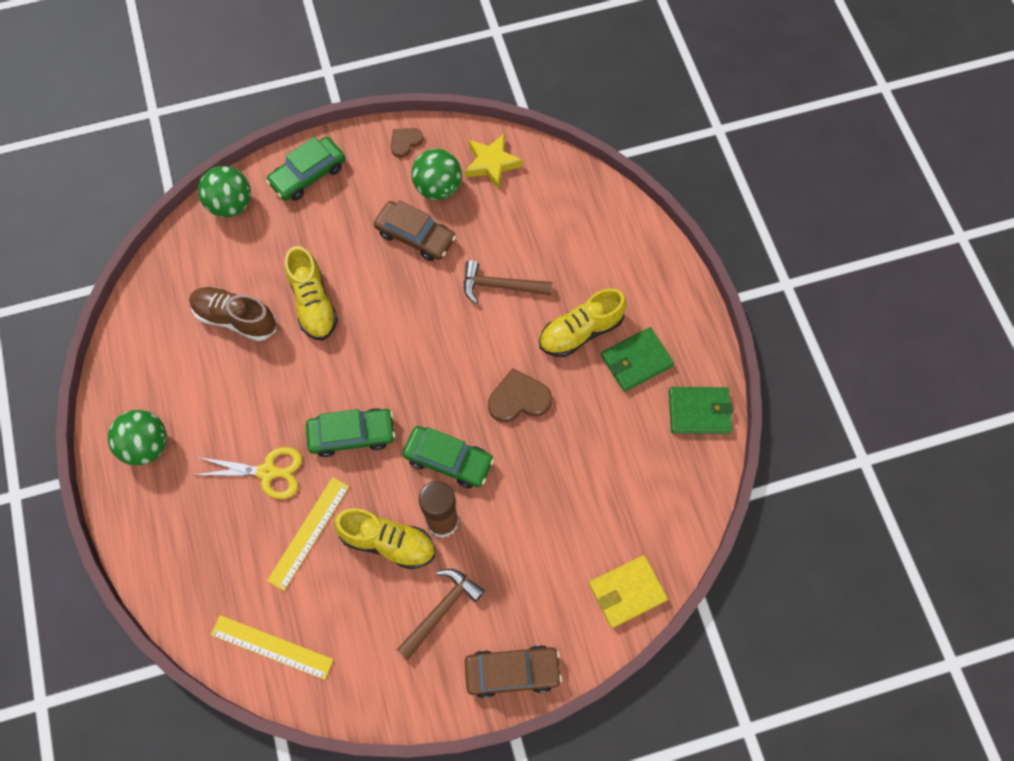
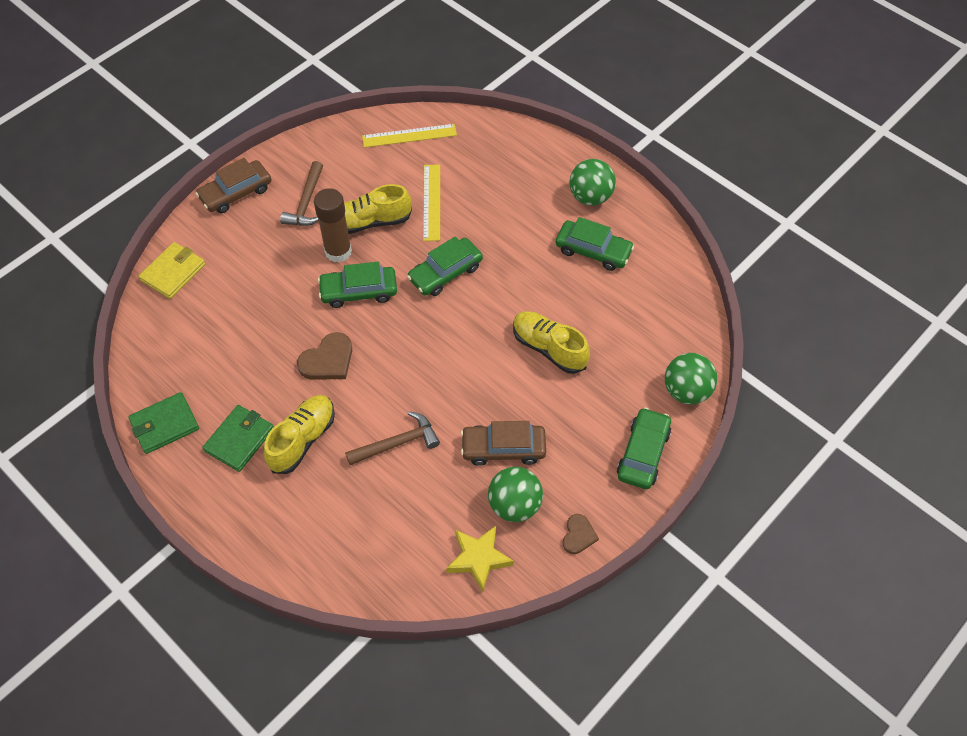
camera: 150 degrees right, 10 degrees down
(195, 381) = (593, 251): none -> green car
(235, 318) = (601, 306): brown shoe -> none
(268, 472) = (489, 222): yellow scissors -> none

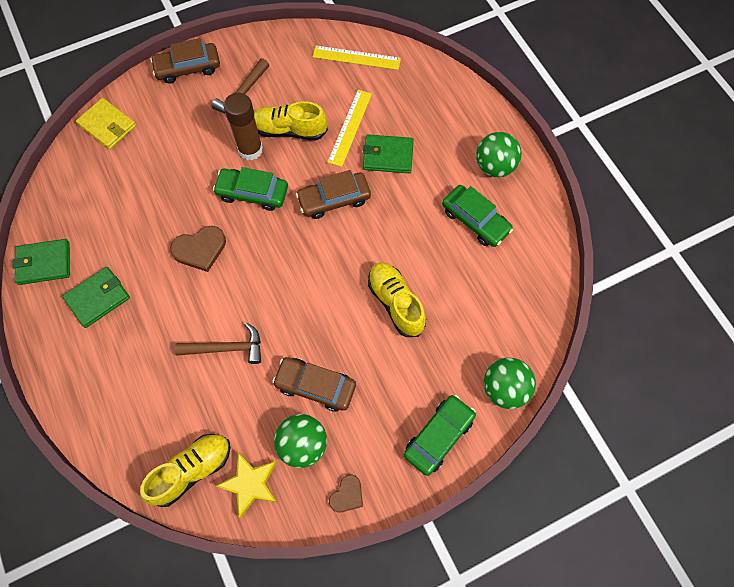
camera: 20 degrees right, 10 degrees up
(173, 272) = (107, 125): yellow wallet -> yellow wallet turned 75 degrees clockwise
(302, 440) = (149, 316): yellow shoe -> yellow shoe (192, 470)
(445, 273) = (334, 199): green car -> brown car
(481, 217) = (388, 156): none -> green wallet

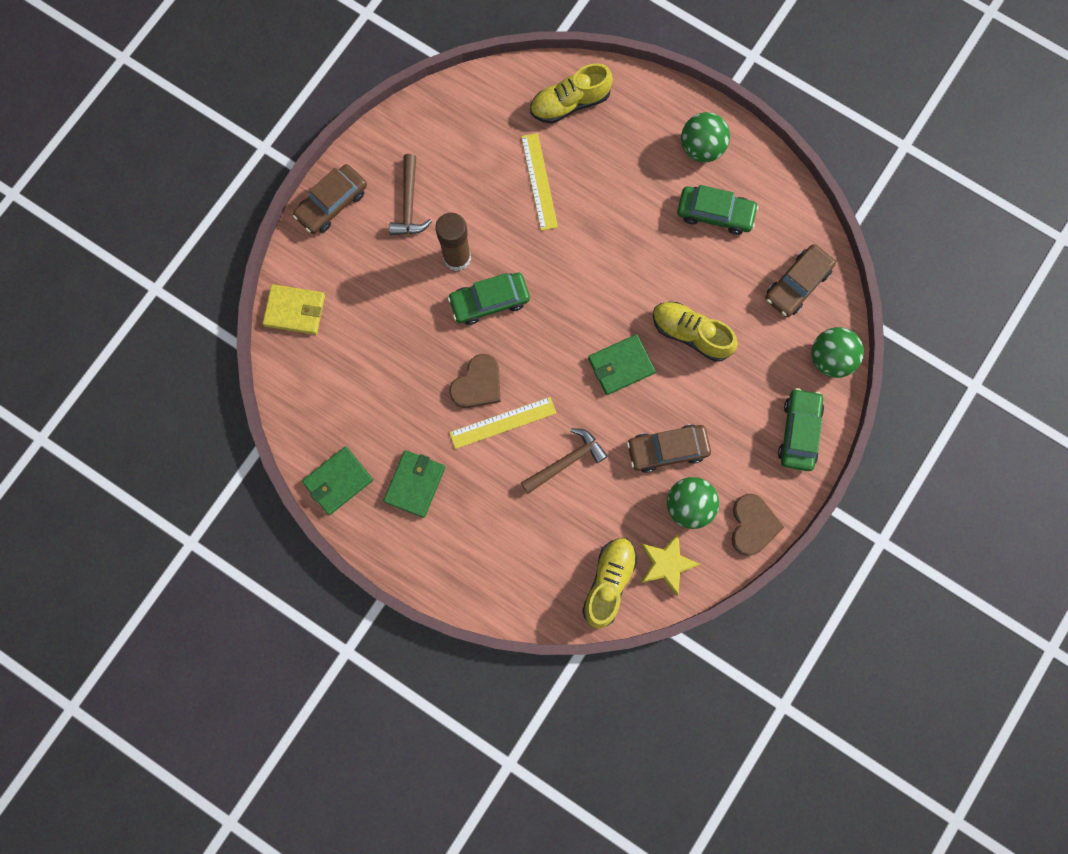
camera: 30 degrees left, 10 degrees up
(289, 130) = (481, 216): yellow shoe -> yellow shoe (570, 103)
(334, 199) = (571, 265): brown car -> brown car (797, 284)
(347, 495) = (752, 525): brown heart -> brown heart, size x1.59
(356, 58) = (497, 100): yellow ruler -> yellow ruler (503, 423)
(388, 156) = (594, 192): green wallet -> green wallet (621, 365)

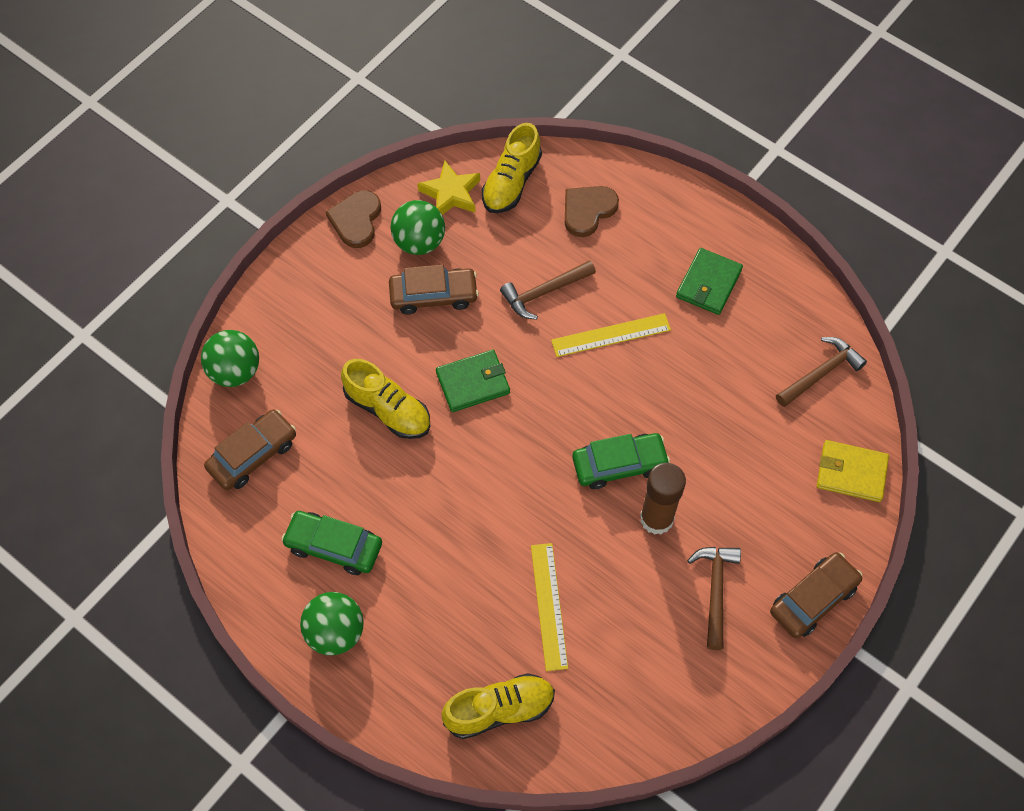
camera: 175 degrees left, 15 degrees down
(315, 401) = (821, 373): none -> brown hammer
(338, 481) = (791, 292): green wallet -> none
(478, 384) = (637, 376): brown heart -> brown heart (588, 211)
(799, 432) = (288, 301): green car -> none

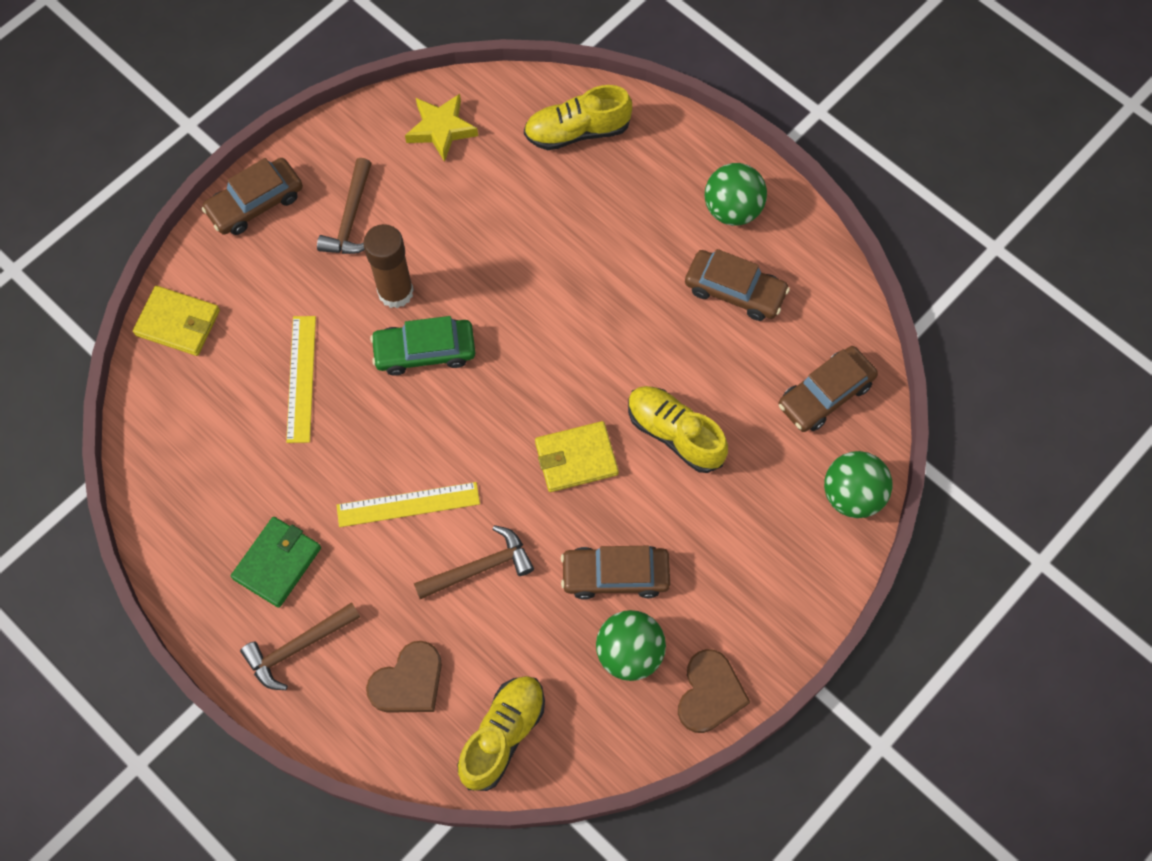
camera: 175 degrees left, 5 degrees up
(334, 546) = (735, 291): green car -> brown car
(451, 193) = (584, 724): yellow star -> yellow star (441, 129)
(473, 383) = (576, 458): green wallet -> yellow wallet
(549, 606) = (519, 217): yellow ruler -> yellow ruler (301, 378)
(821, 373) = (176, 437): brown hammer -> brown hammer (297, 647)

